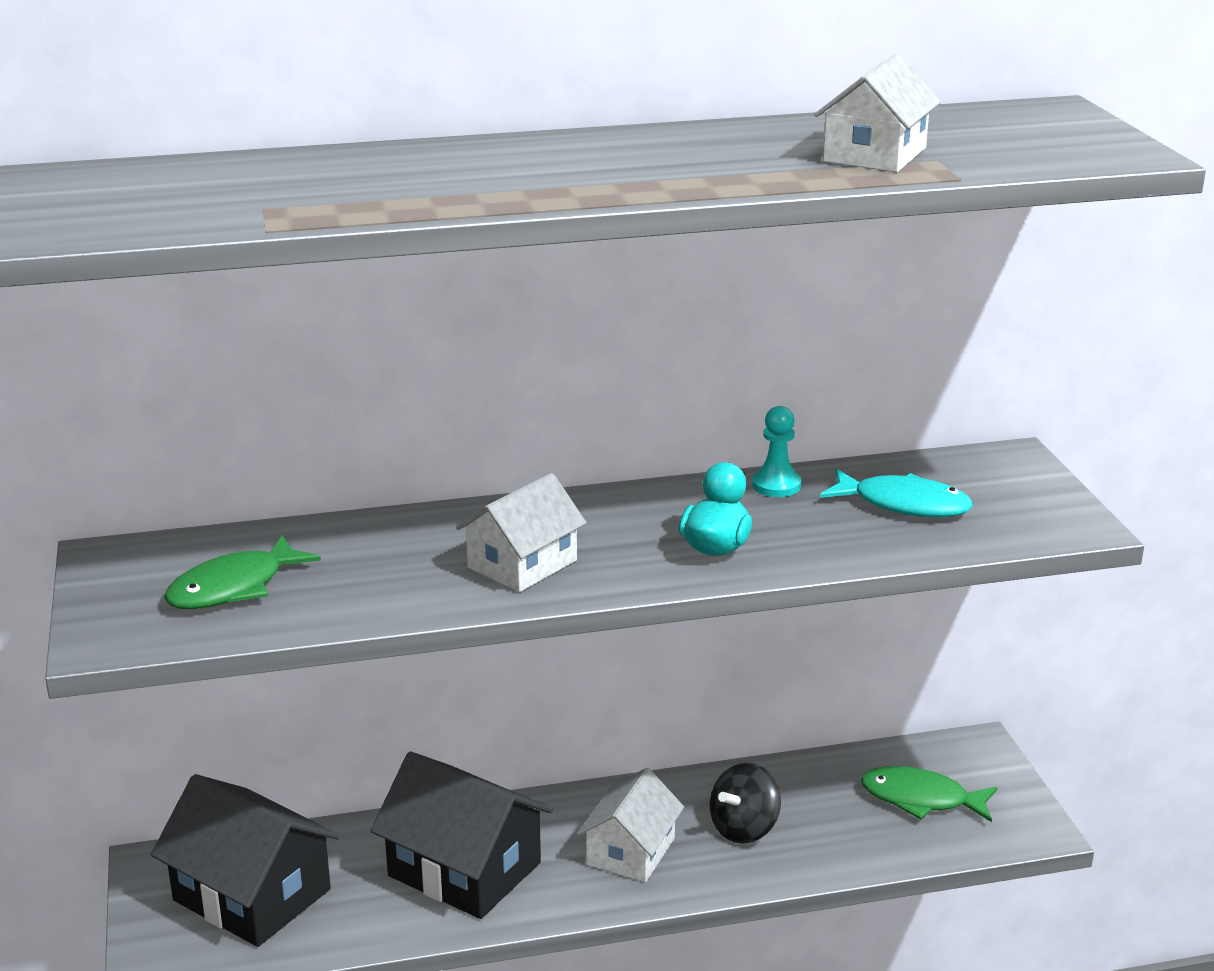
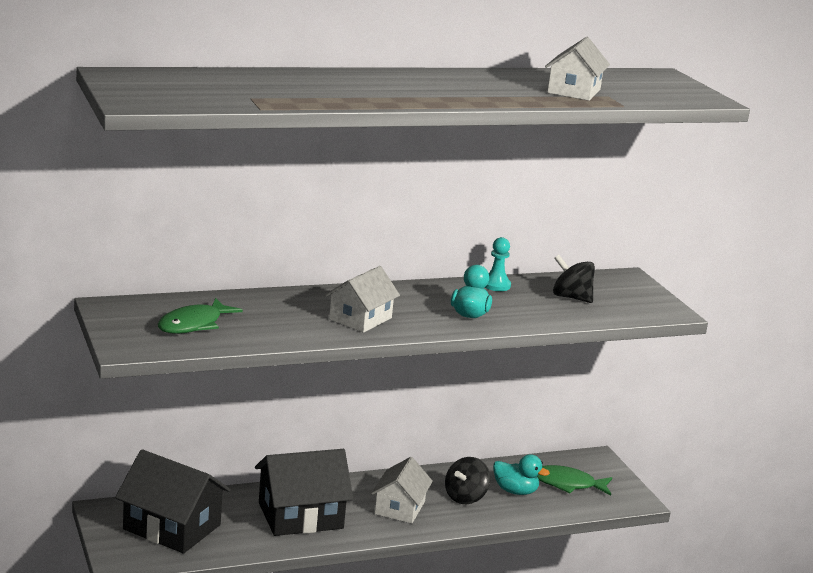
camera: 10 degrees left, 5 degrees down
(464, 869) = (300, 515): black house -> black house turned 45 degrees counterclockwise
(830, 815) = (515, 491): none -> turquoise duck
(903, 504) = (571, 297): turquoise fish -> black spinning top

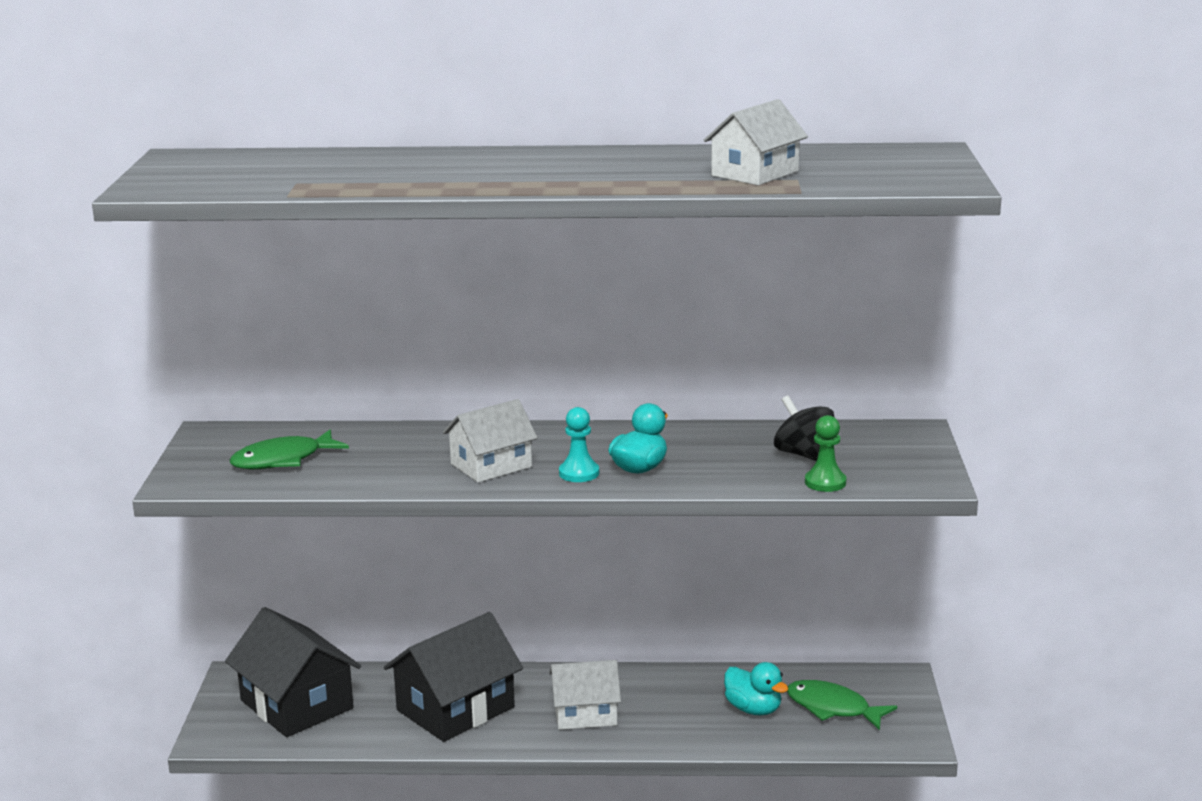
camera: 25 degrees right, 0 degrees up
(300, 515) = (455, 708): black house -> black house turned 45 degrees counterclockwise
(399, 508) = (585, 713): white house -> white house turned 45 degrees clockwise
(465, 497) = (680, 710): black spinning top -> none
(496, 285) = (713, 433): turquoise pawn -> turquoise pawn (579, 473)
(603, 316) = (825, 482): none -> green pawn

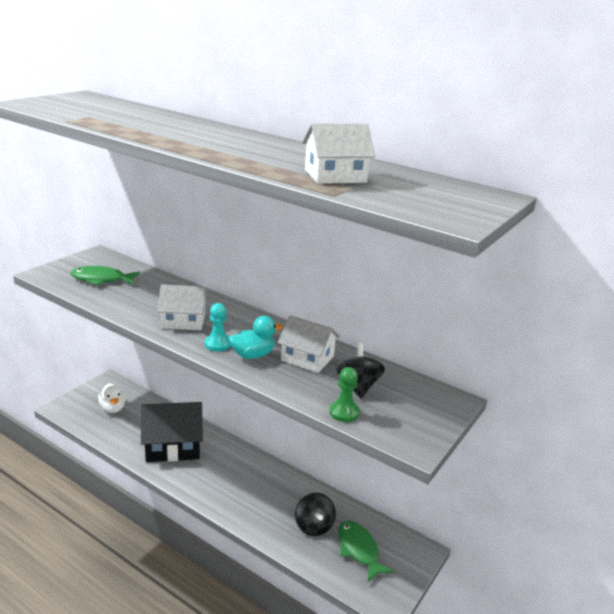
camera: 30 degrees right, 5 degrees up
(296, 704) = (113, 408): black house -> white duck
(585, 713) = (227, 481): white house -> white house (307, 358)
(753, 709) = (314, 526): turquoise duck -> black spinning top

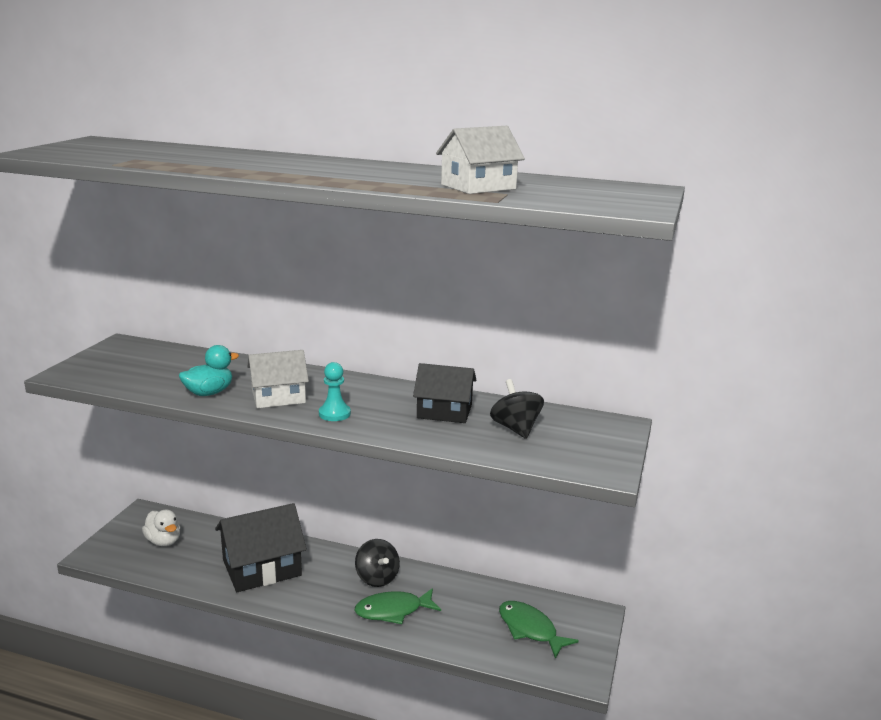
camera: 15 degrees left, 5 degrees down
(101, 279) = (146, 369): green fish -> green fish (393, 611)
(252, 355) = (382, 418): turquoise duck -> turquoise duck (209, 393)
(307, 358) = (444, 411): white house -> black house
(314, 526) = (469, 616): black spinning top -> black spinning top (377, 578)
(344, 412) = (516, 455): green pawn -> none

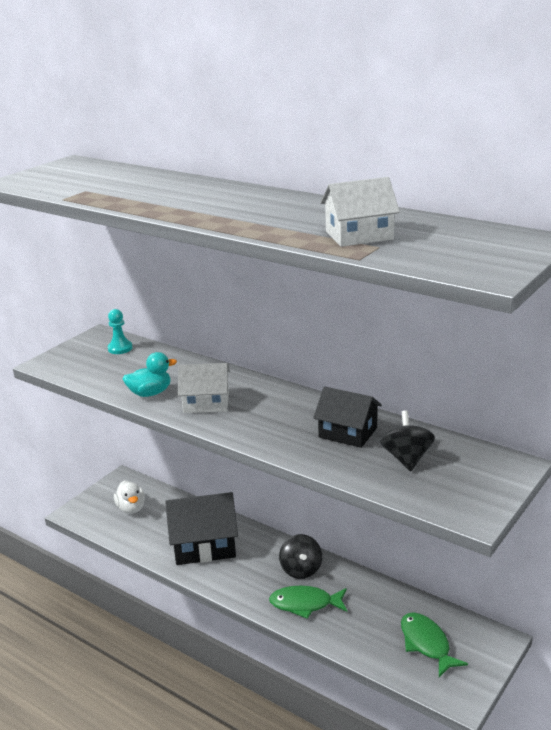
camera: 20 degrees right, 5 degrees up
(334, 414) = (247, 425): turquoise pawn -> turquoise pawn (120, 348)

